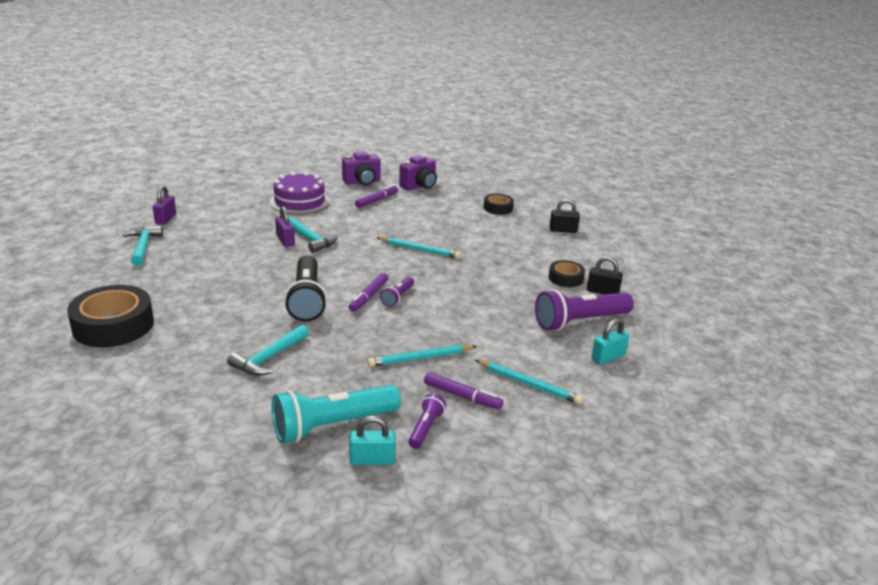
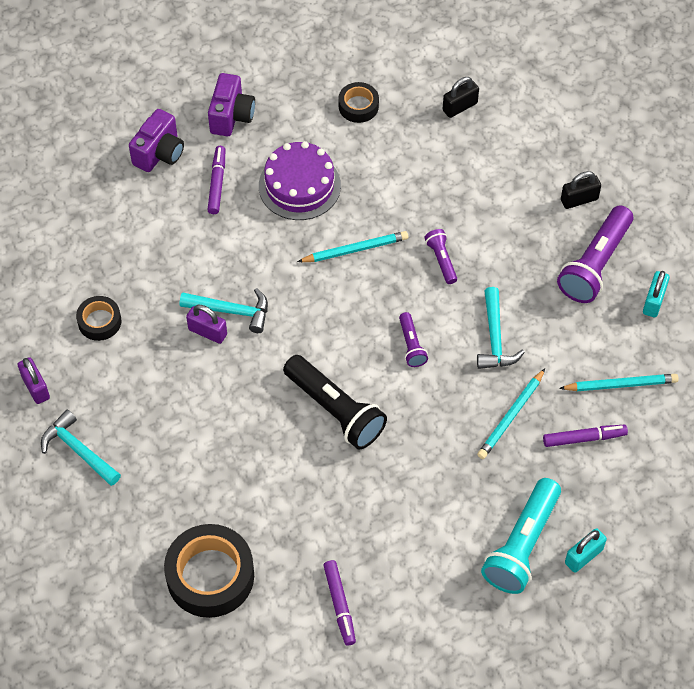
camera: 35 degrees left, 30 degrees up
(269, 358) = (391, 511): turquoise hammer -> turquoise hammer (495, 338)
(299, 201) = (137, 247): purple cake -> purple cake (299, 186)
(368, 297) = (385, 364): purple marker -> purple marker (339, 605)
(426, 428) = (590, 495): purple flashlight -> purple flashlight (441, 260)
(565, 278) = (531, 200): black tape -> black tape (99, 321)

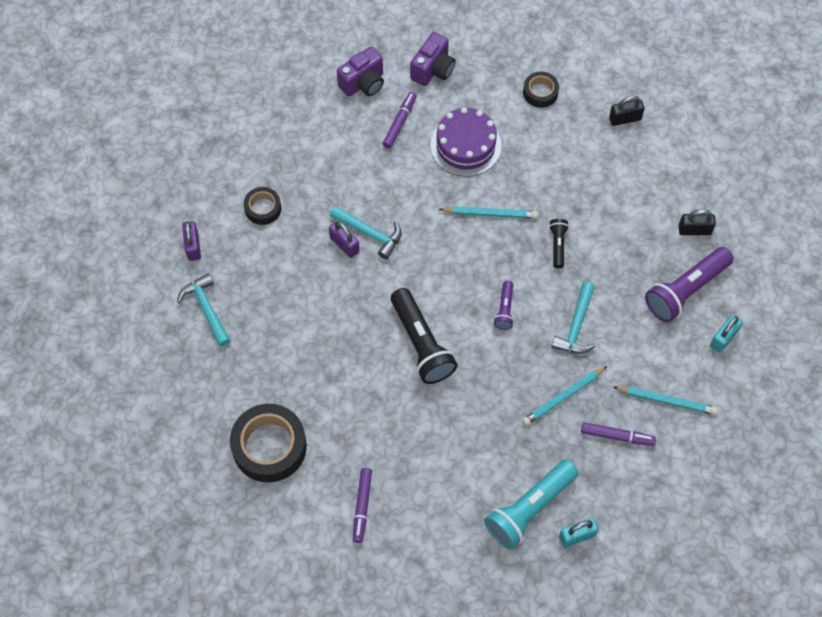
camera: 20 degrees right, 5 degrees up
(441, 260) = (558, 245): purple flashlight -> black flashlight

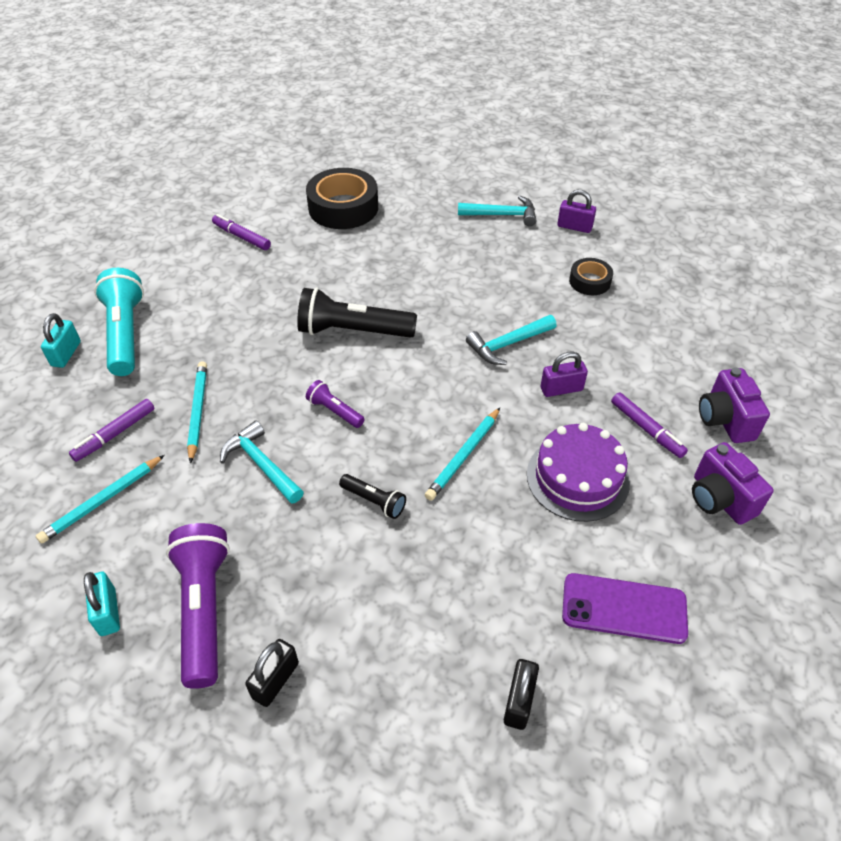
camera: 120 degrees right, 15 degrees down
(344, 245) = (507, 321): purple padlock -> purple padlock (561, 389)
(540, 92) = (624, 608): black tape -> purple phone

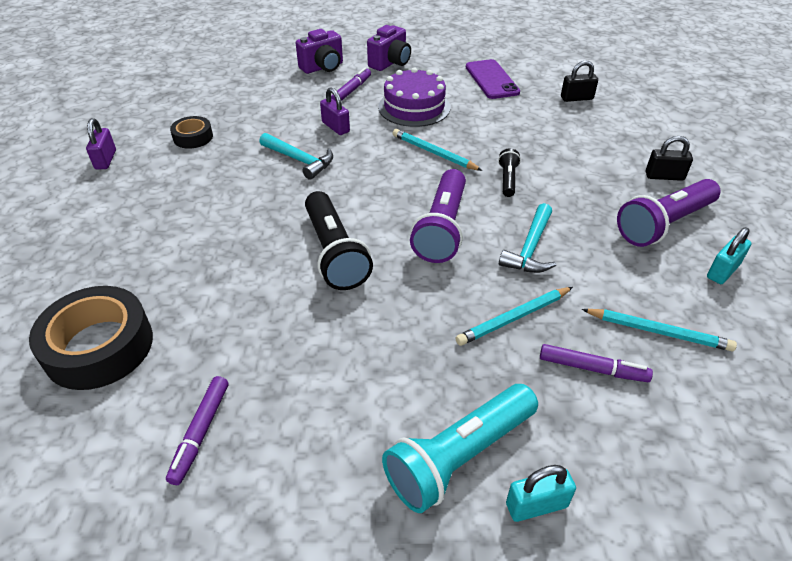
camera: 115 degrees left, 5 degrees down
(335, 411) = (442, 228): purple flashlight -> purple flashlight, size x1.99
(463, 456) = (433, 153): turquoise pencil -> turquoise pencil turned 150 degrees counterclockwise
(502, 215) = (92, 208): turquoise hammer -> none

